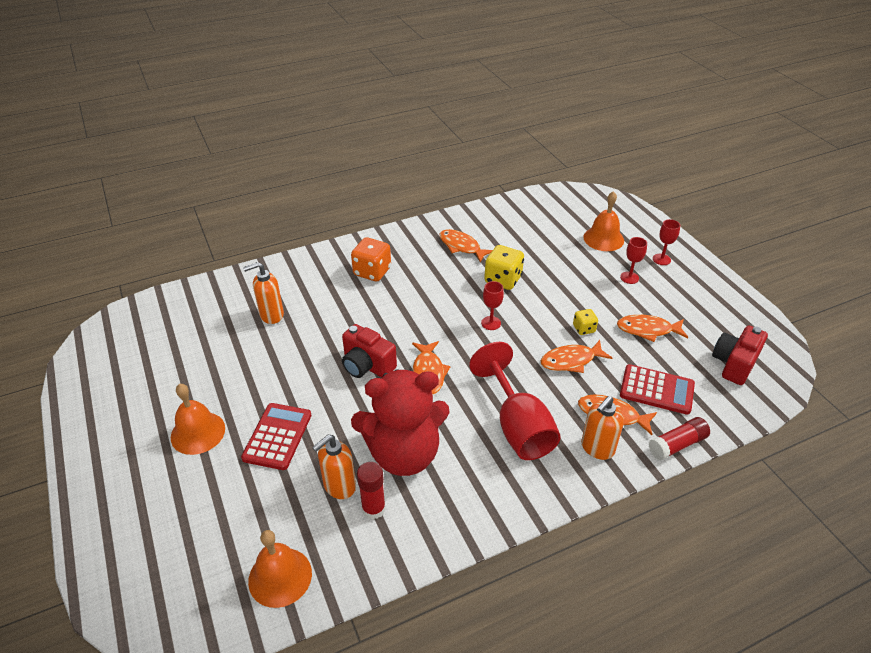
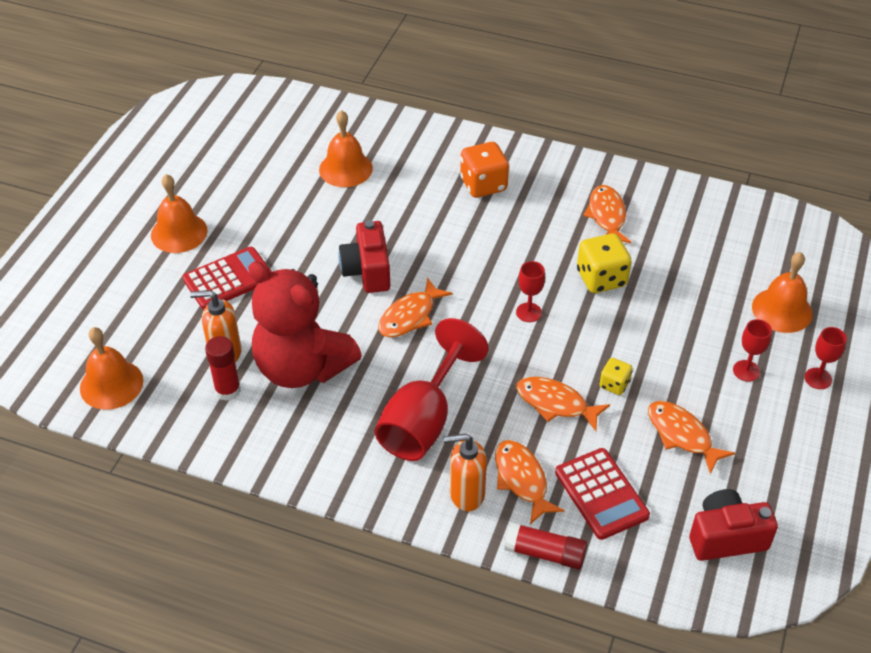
camera: 45 degrees right, 5 degrees up
(271, 315) = (345, 169): orange soap dispenser -> orange bell

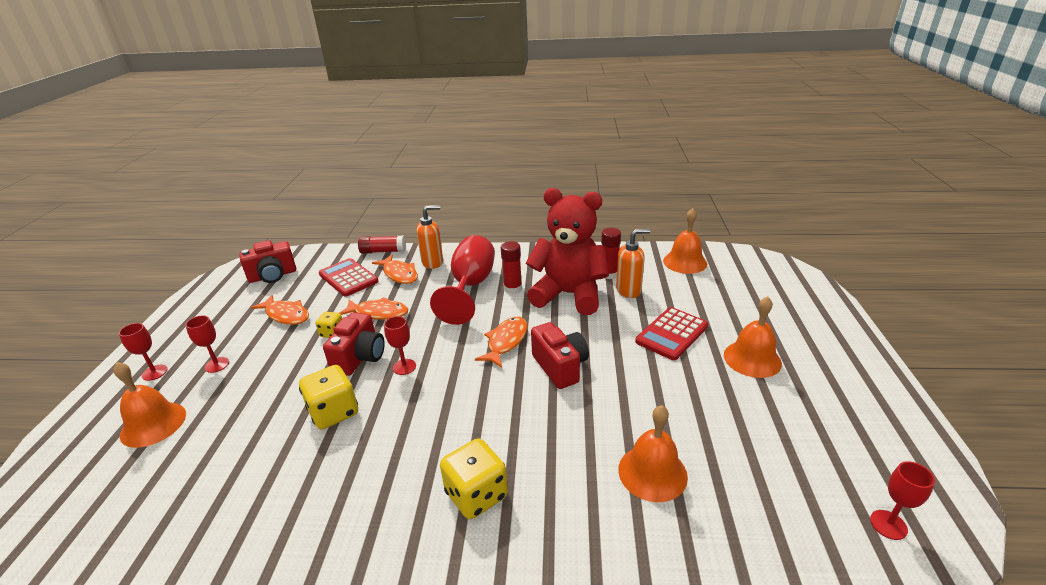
camera: 165 degrees right, 15 degrees down
(220, 109) = (888, 525): none -> red goblet
(368, 399) = (513, 288): none -> red glue stick
(483, 185) = (476, 495): orange dice -> yellow dice
(578, 337) = (360, 357): none -> red camera
(607, 216) = (319, 489): orange fish -> none

